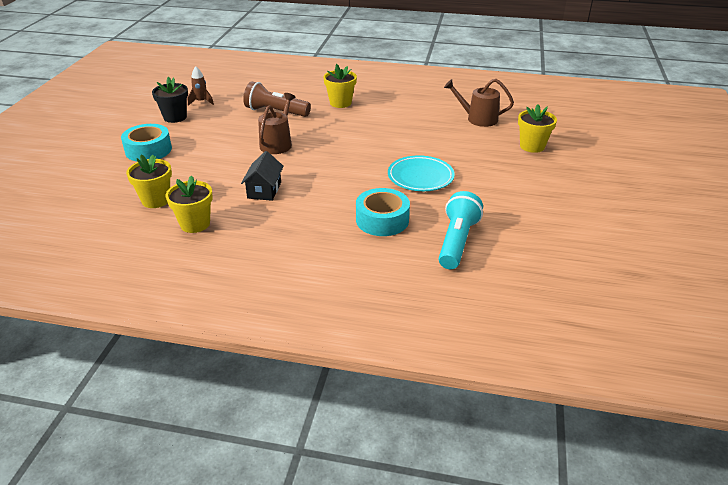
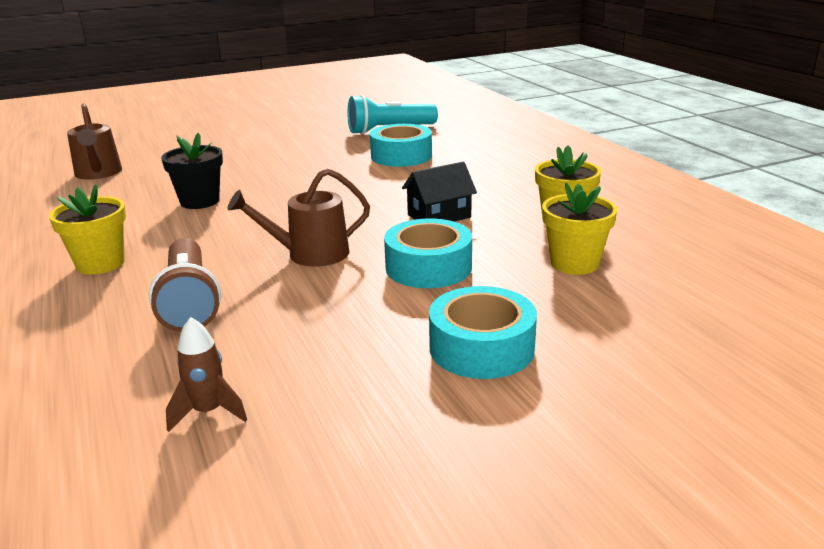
camera: 125 degrees left, 10 degrees down
(175, 117) = (324, 400): black flower pot -> black flower pot (200, 201)
(218, 164) = (428, 267): none -> turquoise tape
(420, 177) = (294, 163): turquoise plate -> none
(532, 146) = (160, 141): yellow flower pot -> none

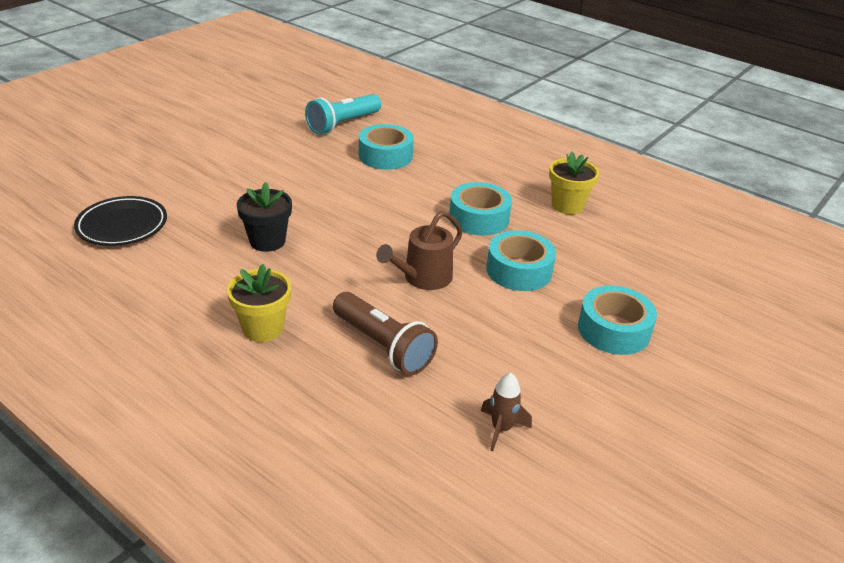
camera: 30 degrees left, 10 degrees up
(98, 173) = (122, 226): brown watering can -> black plate
(439, 216) = (479, 218): black house -> turquoise tape
(574, 263) = (607, 245): yellow flower pot -> none

